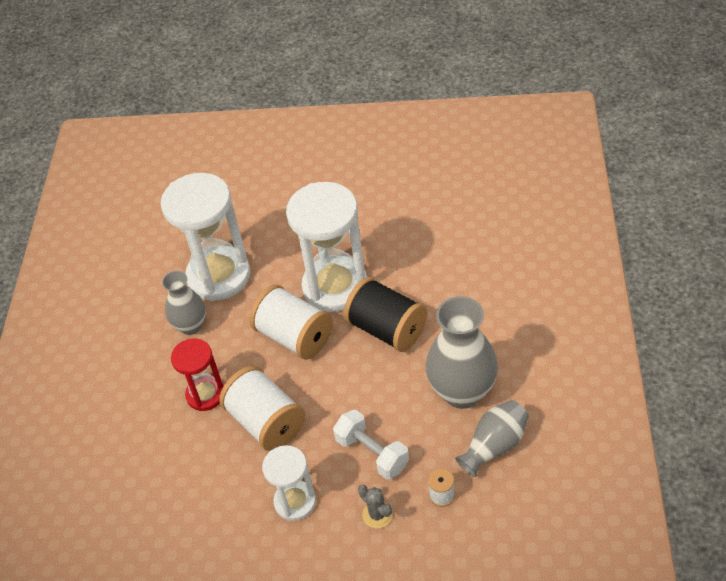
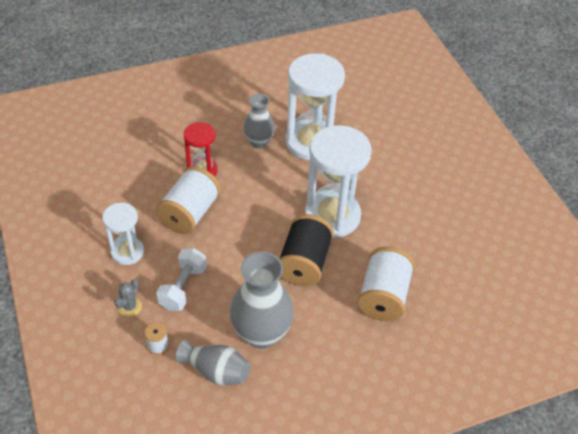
camera: 60 degrees right, 0 degrees up
(294, 337) = (273, 206): white spool -> white spool (383, 296)

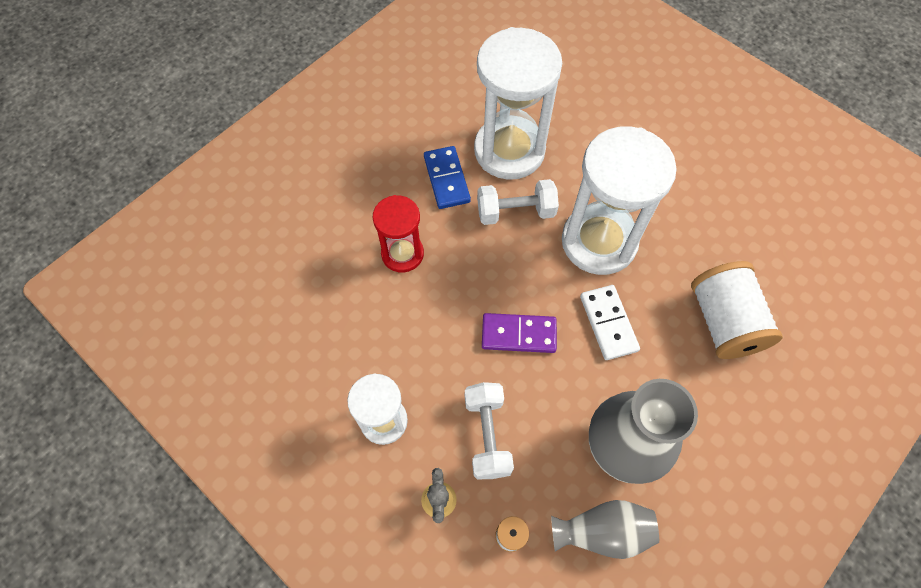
camera: 25 degrees left, 15 degrees up
(190, 213) = (427, 323): white spool -> none
(242, 243) = (518, 334): none -> purple domino
(259, 142) = (446, 179): grey vase -> blue domino
(290, 177) = (515, 212): none -> white dumbbell
(304, 263) = (608, 323): black spool -> white domino

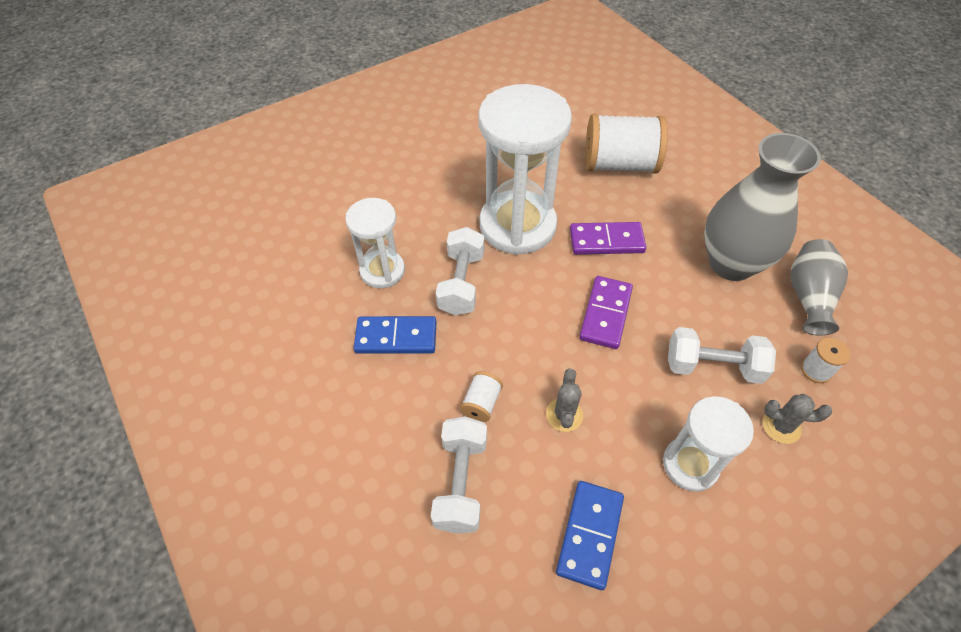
camera: 75 degrees left, 10 degrees down
(311, 350) = (590, 535): none -> blue domino
(334, 255) = (461, 482): none -> white dumbbell
(402, 254) = (481, 403): red hourglass -> white spool
(407, 316) = (564, 415): none -> grey cactus
(509, 150) = (382, 271): white hourglass -> white hourglass, size x0.56
(608, 323) = (606, 241): white domino -> purple domino

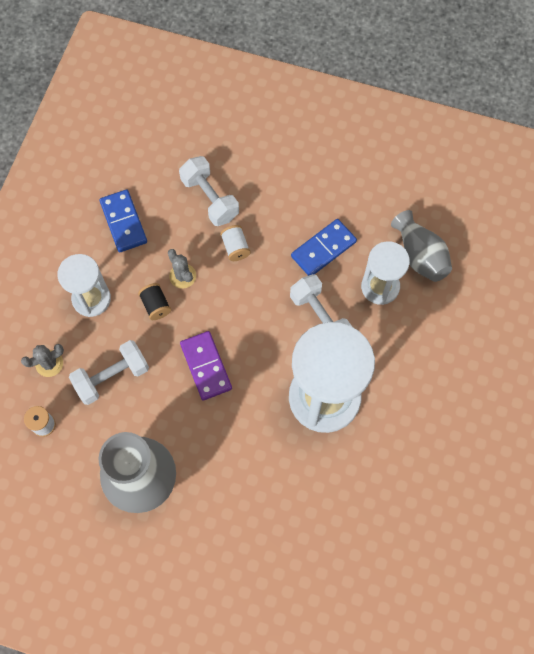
camera: 140 degrees right, 15 degrees up
(606, 241) = (249, 433): purple domino -> none
(617, 404) = (156, 305): none -> black spool
(619, 164) = (296, 531): white spool -> none
(808, 296) = (73, 491): grey vase -> grey vase (420, 255)

